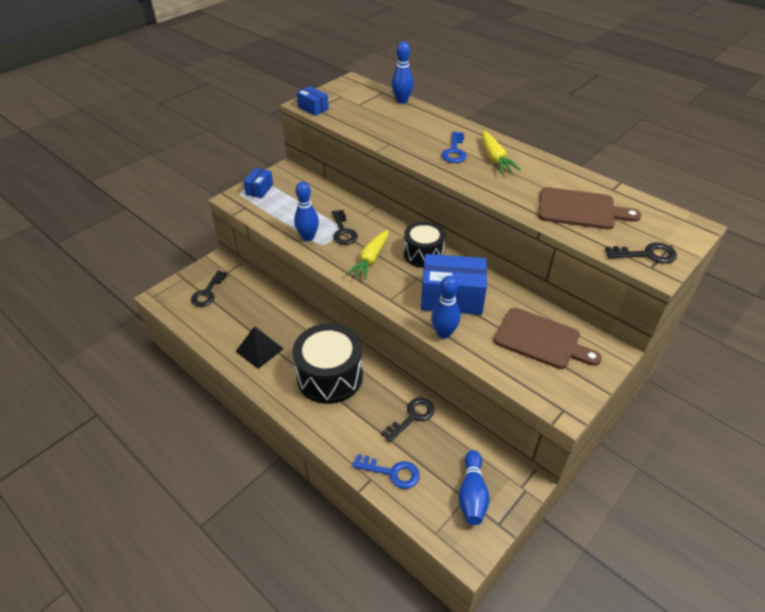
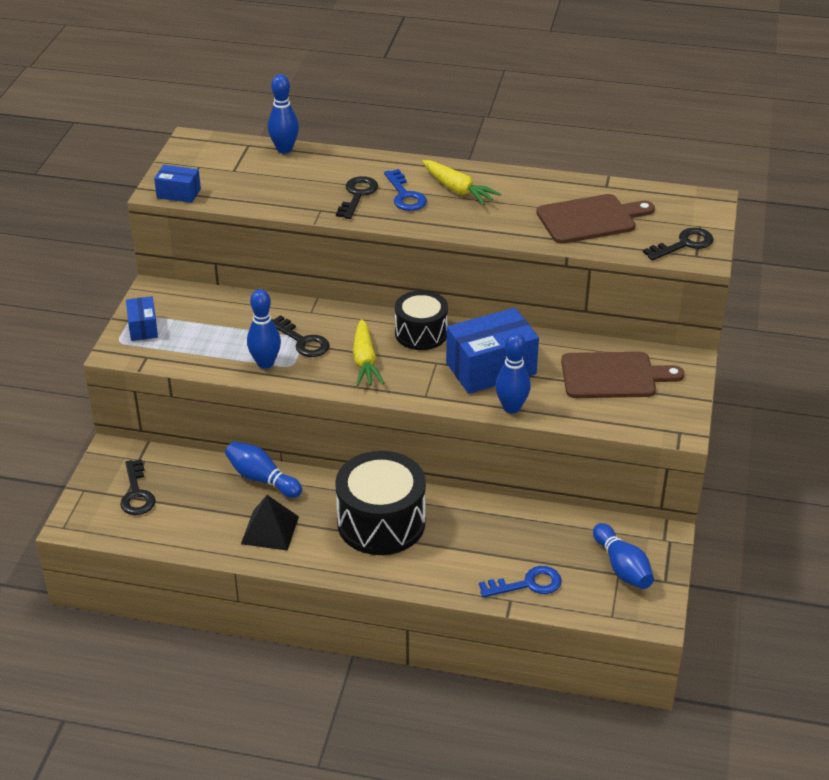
camera: 30 degrees left, 5 degrees down
(283, 313) = (262, 479): none -> blue bowling pin
(412, 417) = (507, 524): black key -> black key (357, 195)

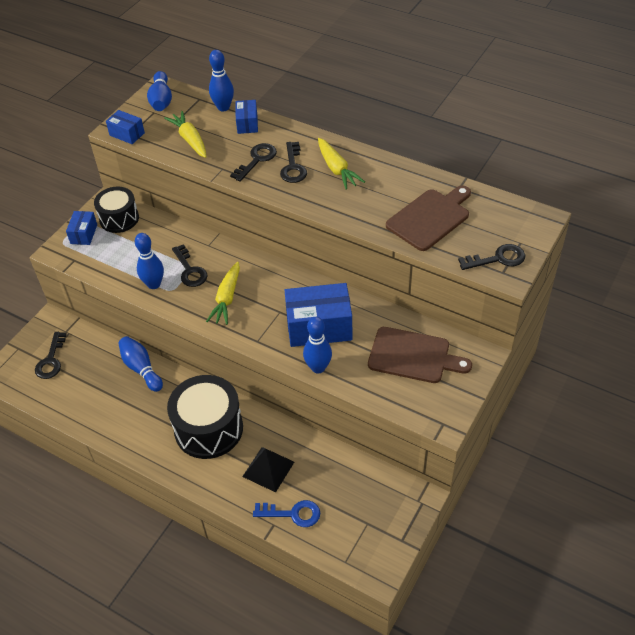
camera: 20 degrees right, 10 degrees up
(262, 187) = (190, 140): none -> yellow carrot
(270, 530) = (127, 415): black pyramid -> black pyramid (268, 469)
(324, 161) = (247, 124): none -> blue box
(405, 195) = (293, 167): blue key -> black key
(421, 333) = (280, 282): black drum -> black drum (119, 218)
(590, 219) = (430, 218): brown cutting board -> brown cutting board turned 45 degrees counterclockwise
(622, 567) = (373, 518): blue bowling pin -> blue bowling pin (161, 100)

